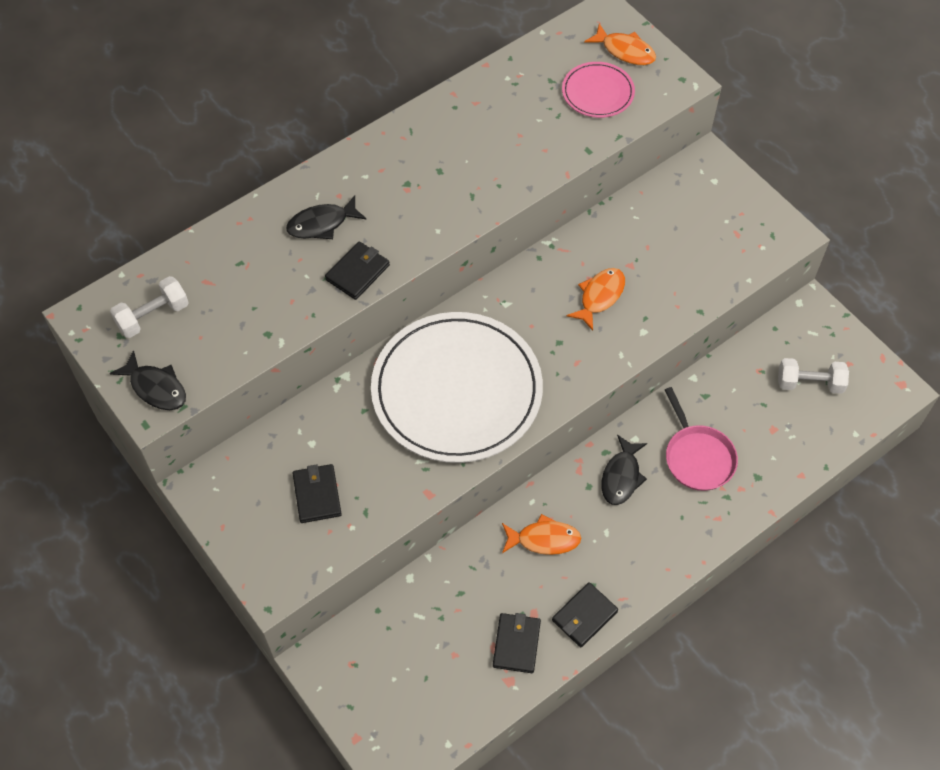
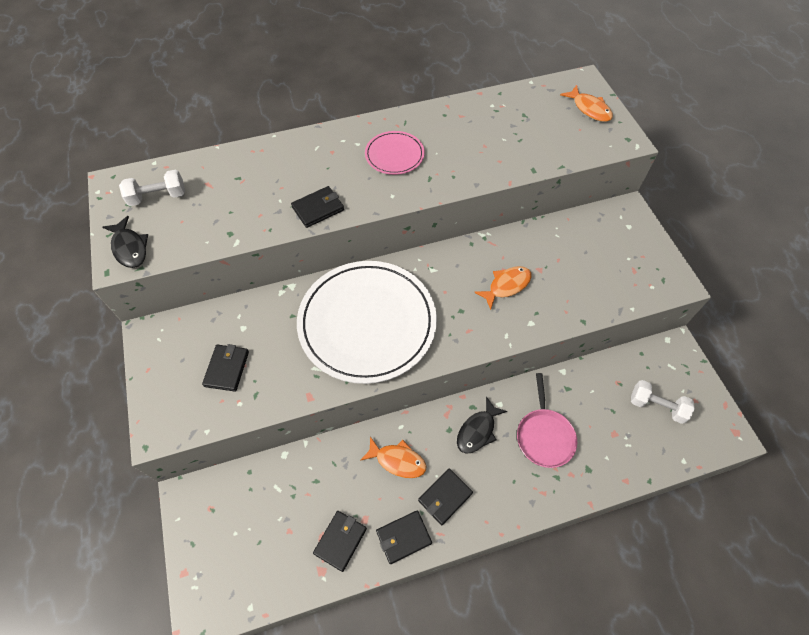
camera: 20 degrees right, 0 degrees up
(321, 224) = (309, 167): black fish -> none
(597, 92) = (557, 132): pink plate -> pink plate (394, 155)
(613, 559) = (445, 497): none -> black wallet

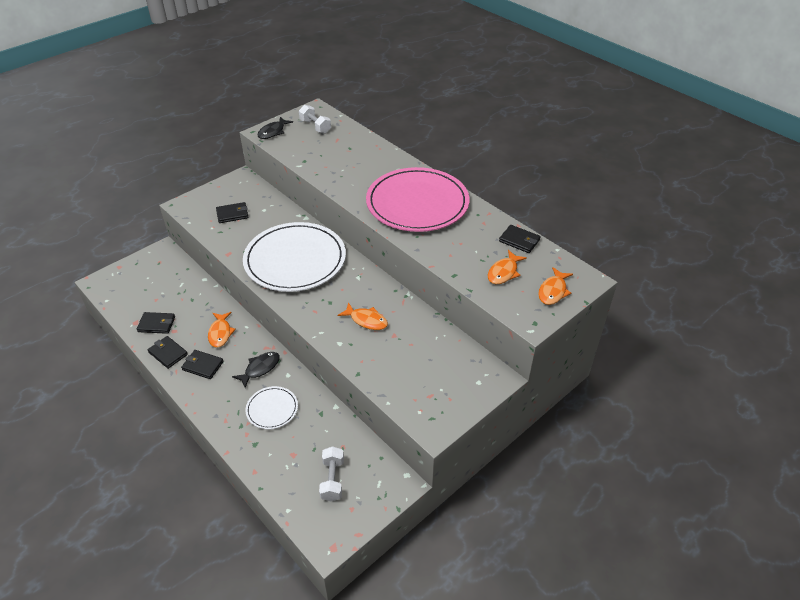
camera: 65 degrees right, 15 degrees down
(318, 209) = (345, 186): black wallet -> black wallet (519, 241)
(394, 155) = (417, 203): pink plate -> pink plate, size x2.19
(477, 431) = (260, 368): black fish -> black fish turned 120 degrees clockwise
(544, 436) = (272, 409): pink pan -> white plate
(547, 131) = (504, 272): none -> orange fish

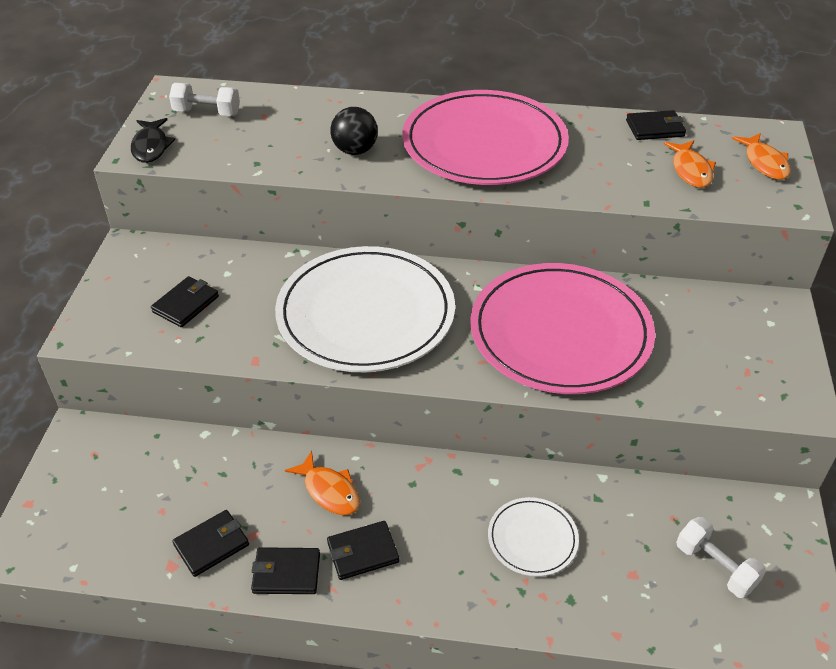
camera: 40 degrees left, 0 degrees up
(260, 368) = (448, 499): black fish -> none
(353, 176) = (355, 150): none -> black ball
(366, 320) = (560, 332): orange fish -> pink plate

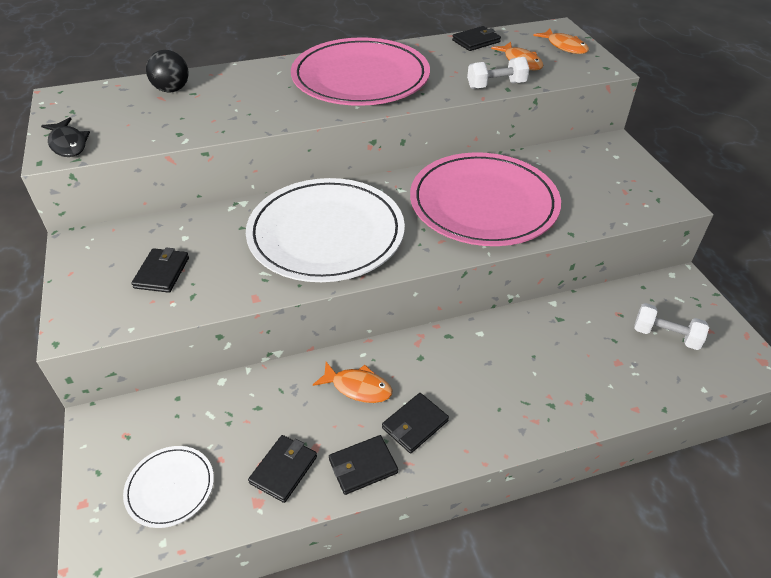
camera: 25 degrees left, 0 degrees up
(207, 112) = (105, 106): white dumbbell -> white dumbbell (496, 85)
(355, 150) = (259, 105): black ball -> black ball (172, 89)
(532, 538) = (534, 364): white plate -> white plate (170, 487)

